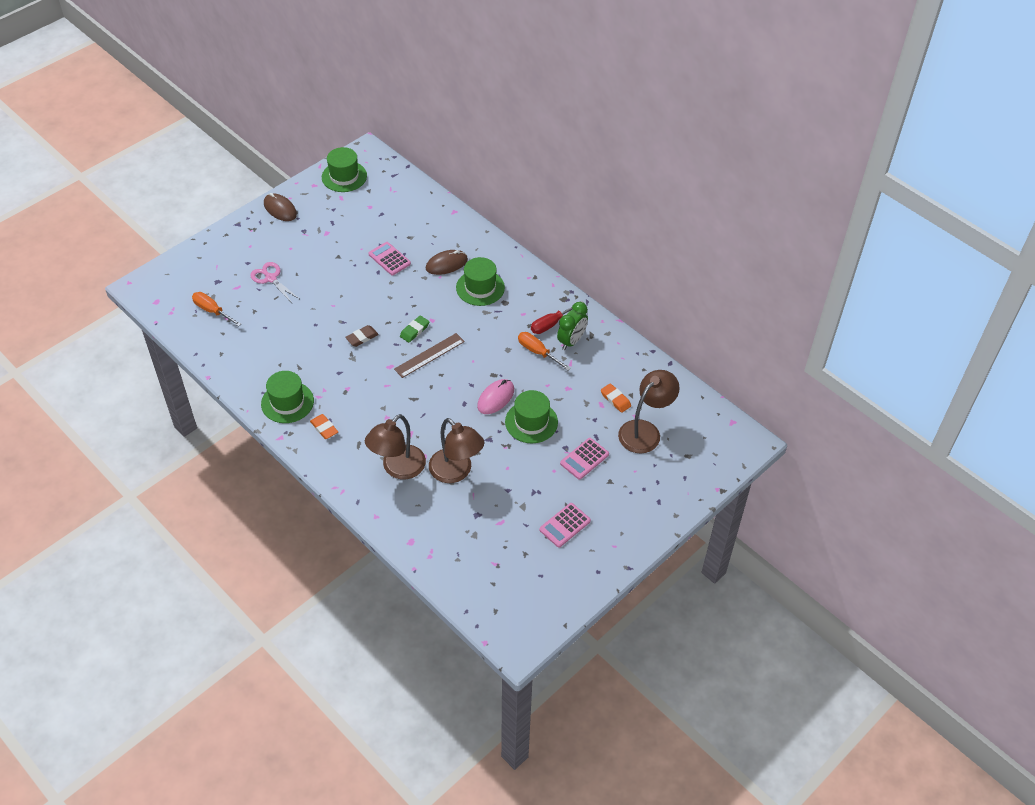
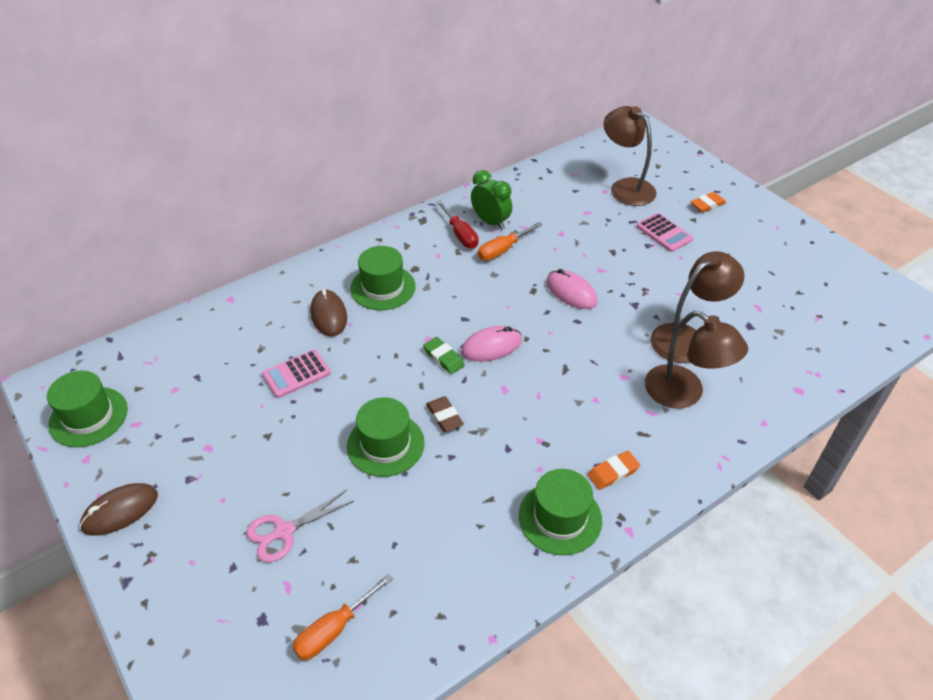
camera: 80 degrees left, 5 degrees down
(429, 355) = (491, 346): brown ruler -> pink mouse
(531, 422) = (610, 267): green hat -> green hat (385, 444)
(565, 525) = (756, 258): pink calculator -> none
(615, 399) = (581, 201): orange eraser -> orange eraser (707, 205)

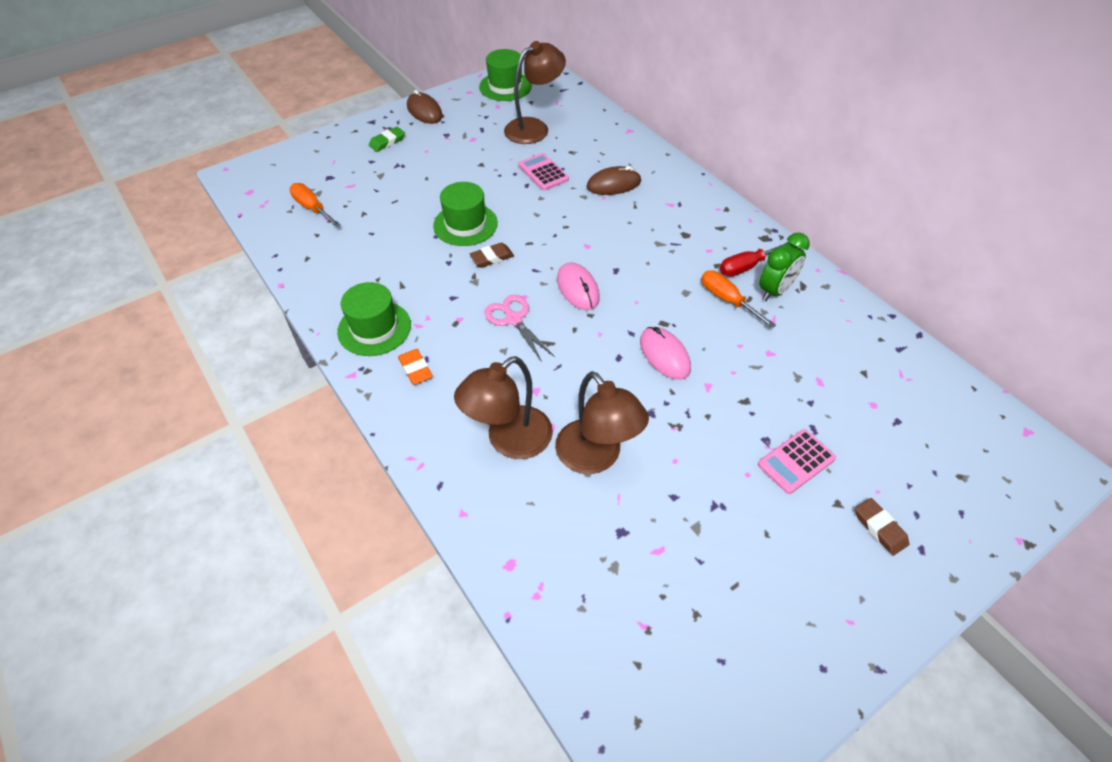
camera: 90 degrees right, 5 degrees up
(284, 531) = (394, 180): pink scissors -> pink scissors (514, 319)
(383, 287) = (654, 214): green hat -> none
(443, 358) = (562, 256): green eraser -> green eraser (387, 142)
(571, 292) = (664, 355): pink mouse -> pink mouse turned 75 degrees counterclockwise
(625, 187) = (890, 429): brown lamp -> brown lamp (534, 128)
(707, 205) = (880, 528): orange eraser -> brown eraser

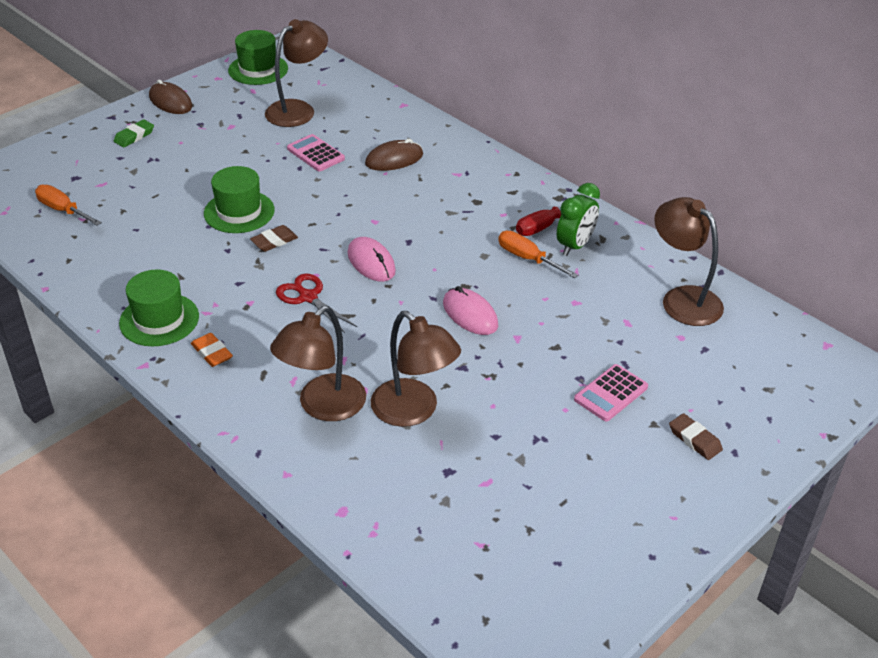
camera: 10 degrees left, 10 degrees down
(514, 319) = (308, 297): pink scissors -> red scissors
(878, 361) = (682, 299): none -> brown lamp

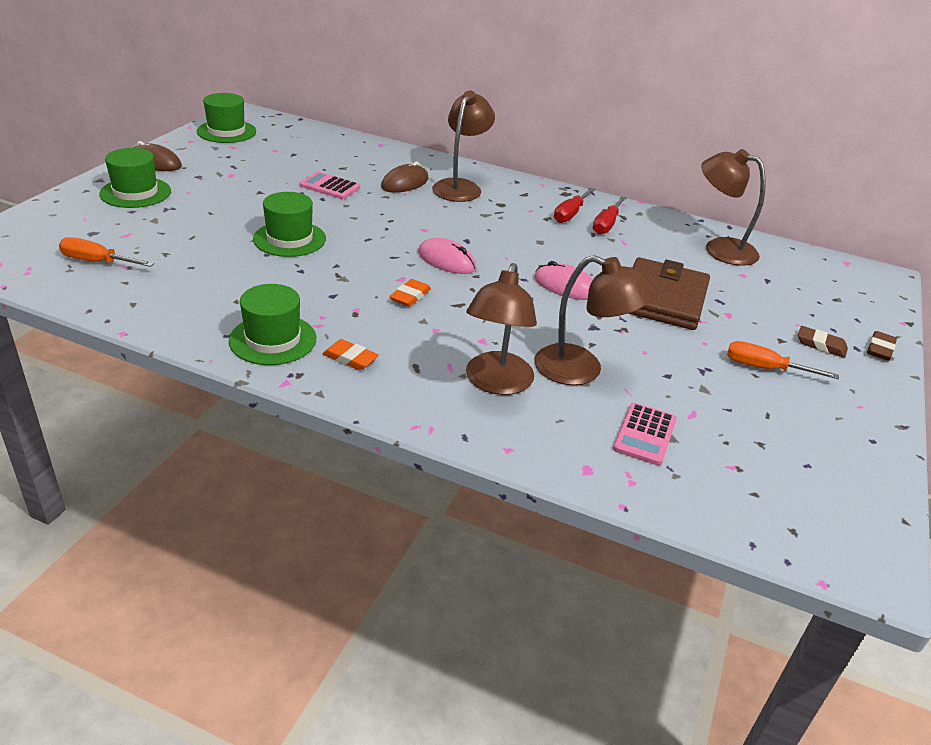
camera: 25 degrees left, 5 degrees down
(134, 136) = (135, 193): green eraser -> green hat
(274, 241) = (342, 257): brown eraser -> brown eraser (880, 349)
(298, 109) = (287, 156): brown lamp -> brown lamp (460, 187)
(308, 297) = (410, 296): red scissors -> orange eraser
(528, 259) = (578, 238): orange screwdriver -> orange screwdriver (765, 368)
(562, 349) = (663, 299): none -> brown wallet
(575, 246) = (607, 224): green clock -> red screwdriver
(611, 393) = (729, 324): pink calculator -> pink calculator (644, 434)

